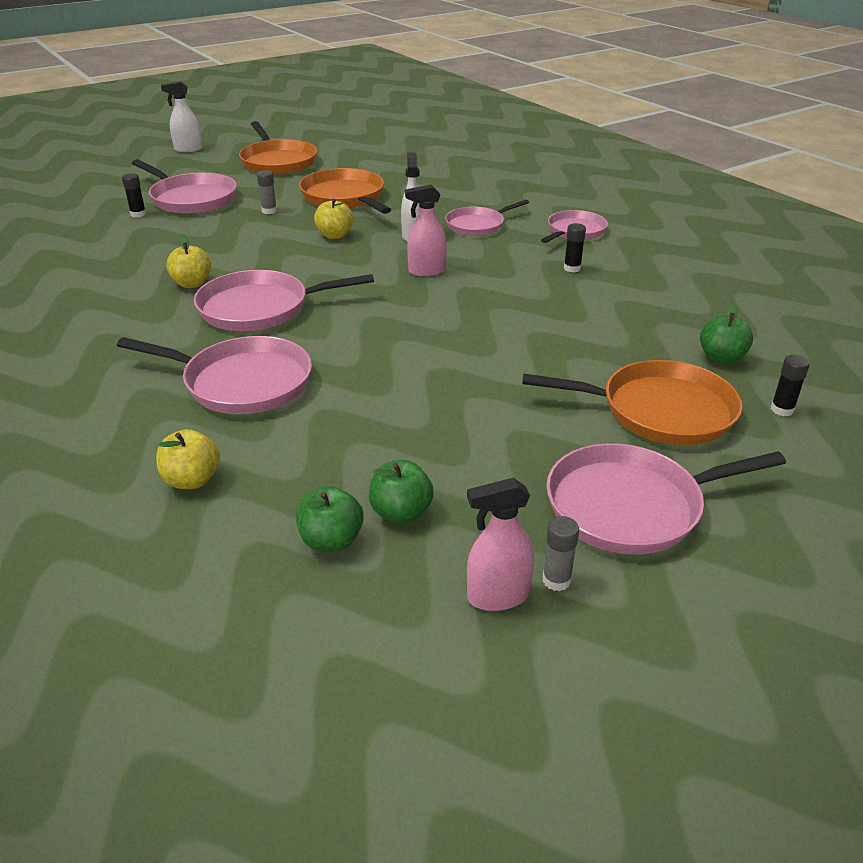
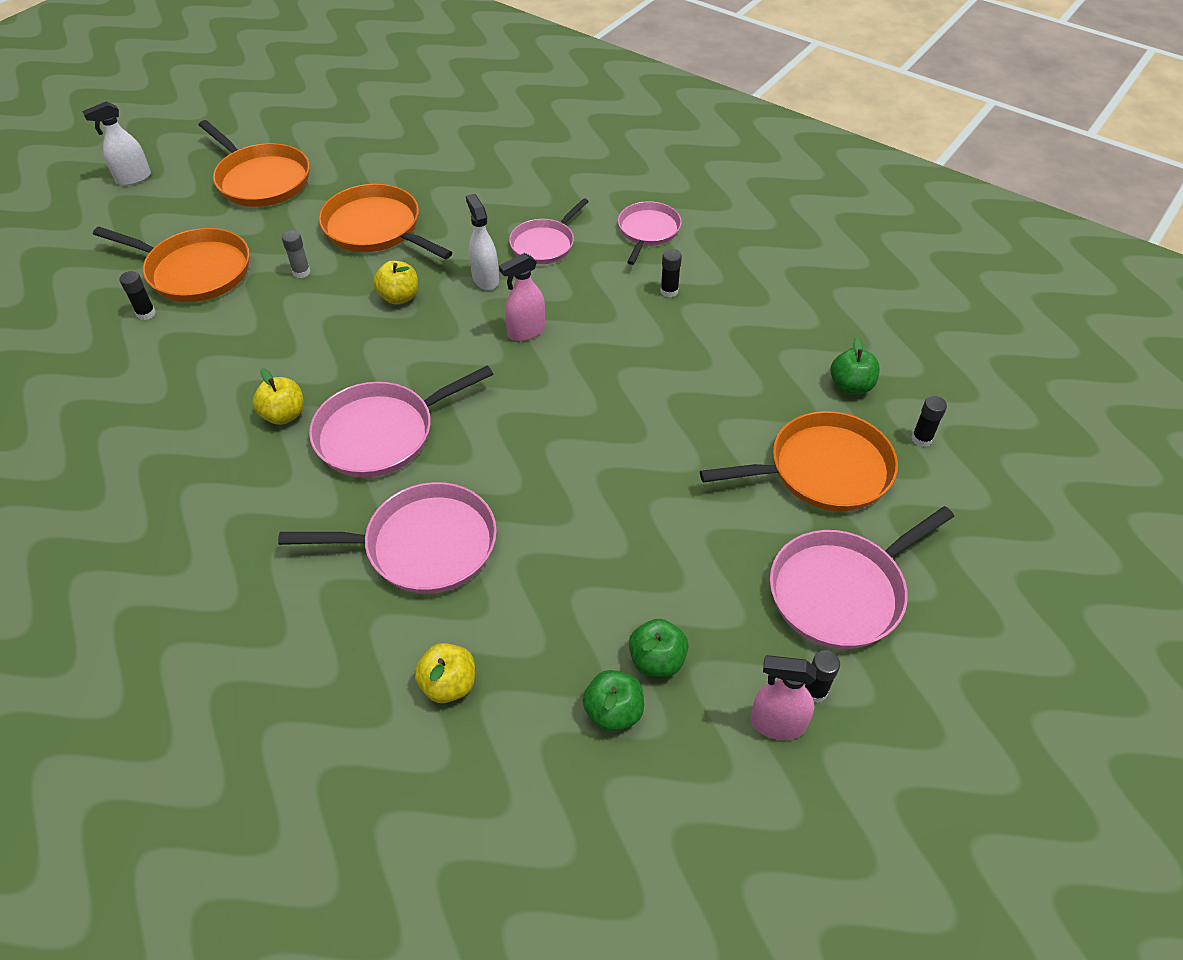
camera: 20 degrees left, 15 degrees up
(191, 199) = (195, 271): pink pan -> orange pan
(497, 596) = (777, 724): pink spray bottle -> pink spray bottle turned 45 degrees clockwise
(556, 580) = (815, 691): grey glue stick -> black glue stick

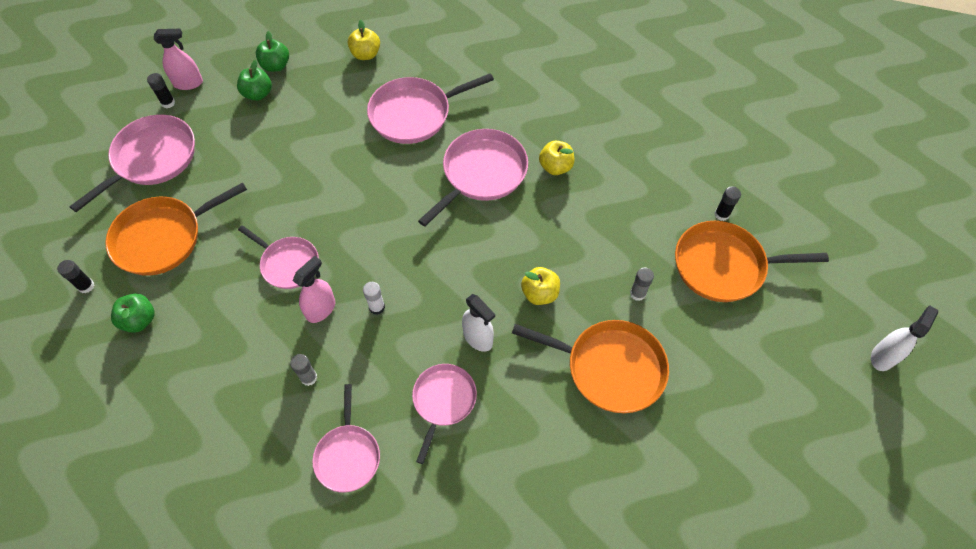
camera: 160 degrees right, 10 degrees up
(261, 180) = (765, 397): orange pan -> none
(526, 331) = (418, 292): pink spray bottle -> pink spray bottle (321, 309)
(577, 329) = (377, 307): none -> white glue stick
(666, 397) = (288, 264): none -> pink pan
(669, 291) = (309, 377): black glue stick -> grey glue stick

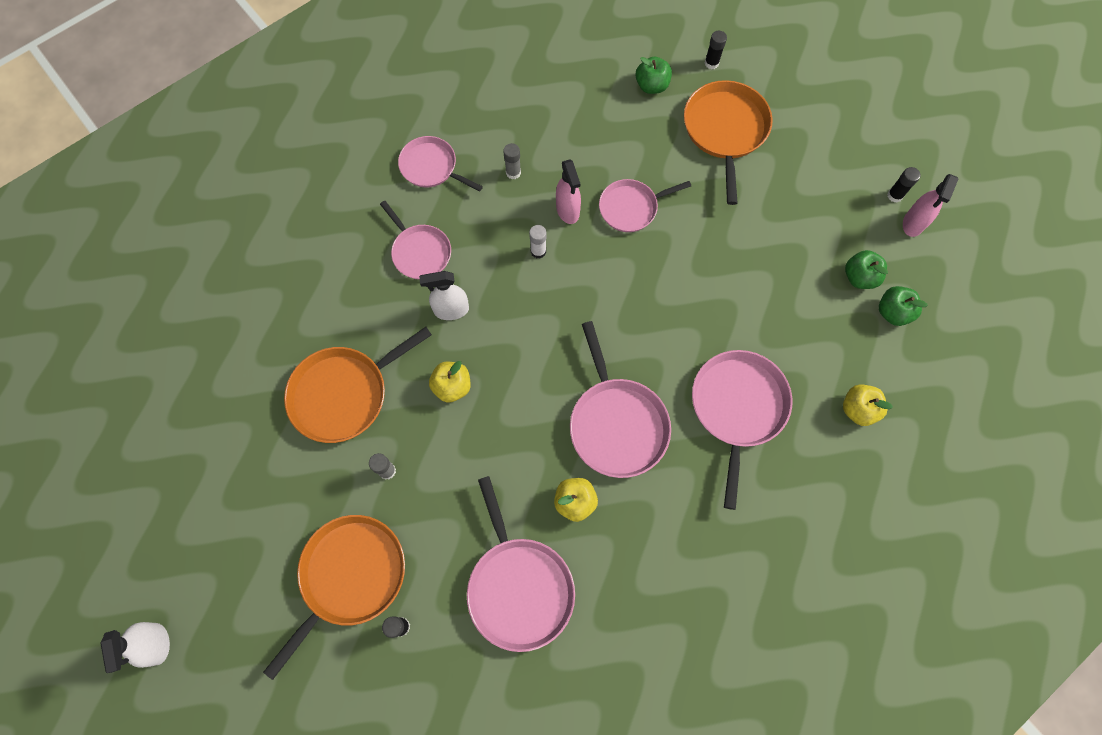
camera: 125 degrees right, 10 degrees up
(152, 158) = (826, 156): pink pan -> pink pan (519, 587)

